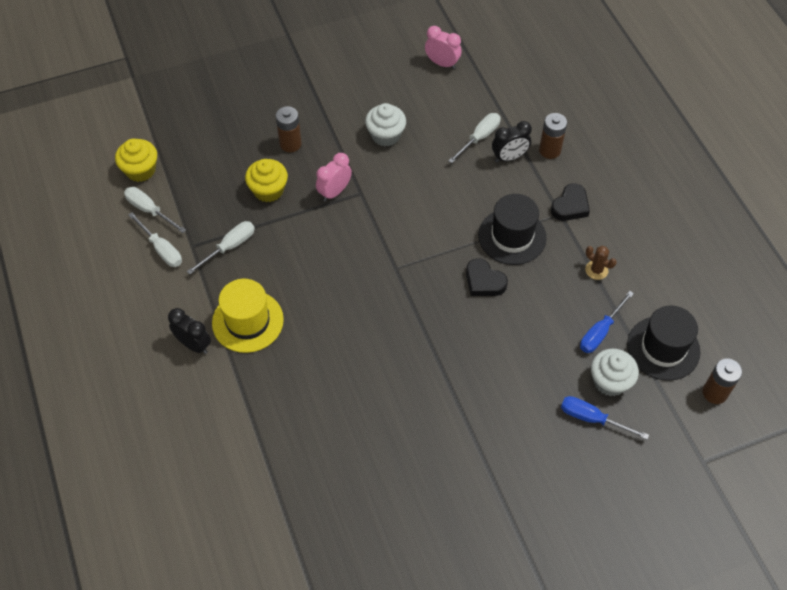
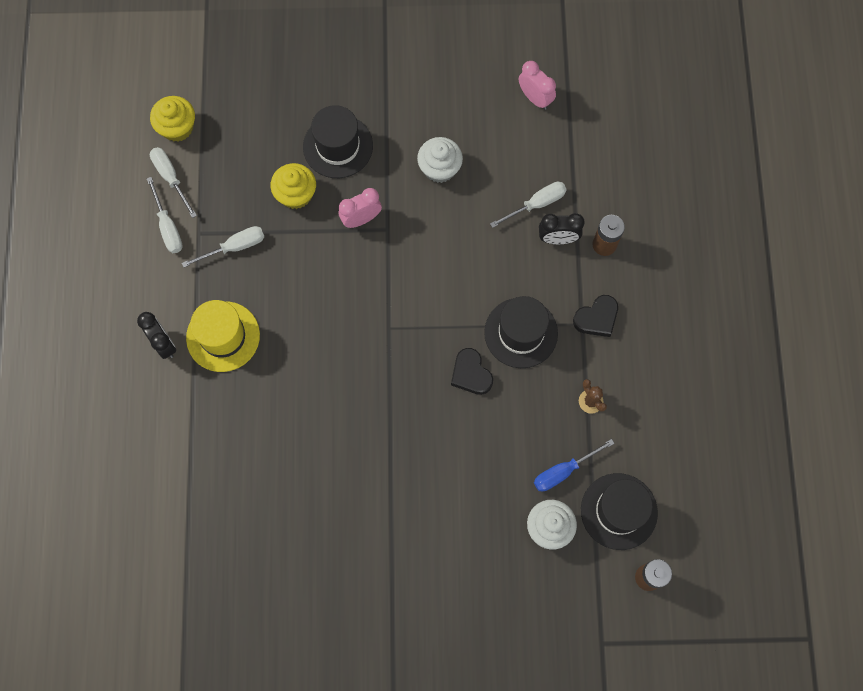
camera: 20 degrees right, 15 degrees up
(290, 144) = (338, 146): brown battery -> black hat
(592, 419) = (513, 560): blue screwdriver -> none

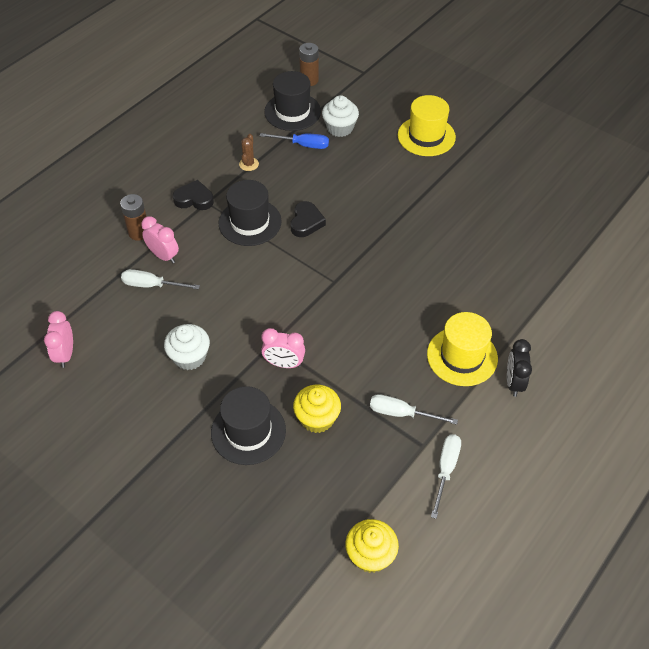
camera: 140 degrees left, 20 degrees down
(171, 178) = (412, 511): white screwdriver -> none
(451, 590) = (426, 136): none -> yellow hat
(558, 239) = (163, 256): black clock -> pink clock

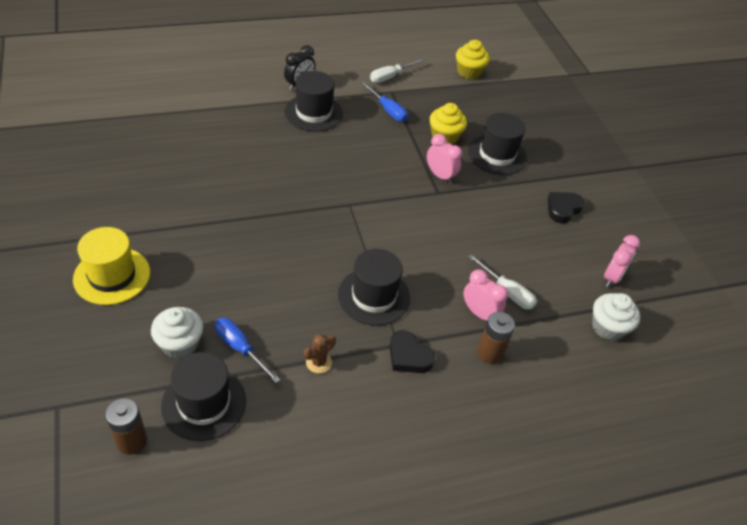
camera: 150 degrees left, 5 degrees down
(163, 256) = (479, 313): pink clock -> pink clock turned 150 degrees clockwise
(189, 357) = (509, 219): white cupcake -> white cupcake (608, 327)
(306, 222) = (323, 264): black heart -> black heart (563, 209)
(401, 413) = (387, 110): white screwdriver -> blue screwdriver
(462, 356) = (313, 113): yellow hat -> black hat

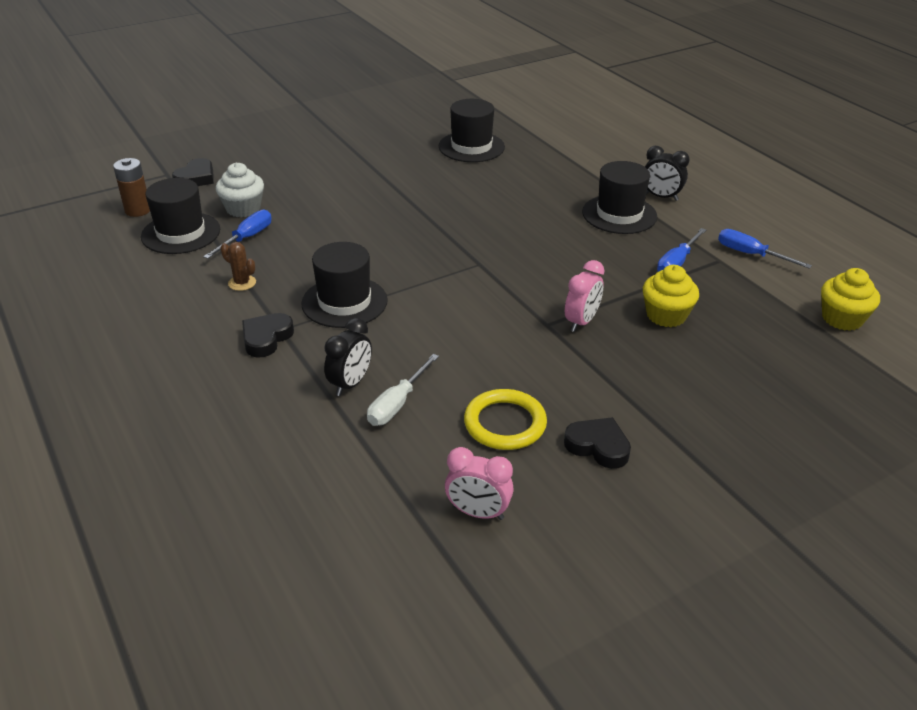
camera: 80 degrees right, 10 degrees down
(85, 378) = (196, 178): none -> black heart
(112, 276) = (308, 163): yellow hat -> none
(390, 76) = (750, 254): white screwdriver -> blue screwdriver
(479, 313) = (350, 384): pink clock -> black clock
(489, 353) = (289, 399): brown battery -> none
(497, 155) = (669, 367): black hat -> black hat (471, 147)
(536, 243) = (505, 423): none -> yellow ring
(608, 327) = (373, 512): white cupcake -> none

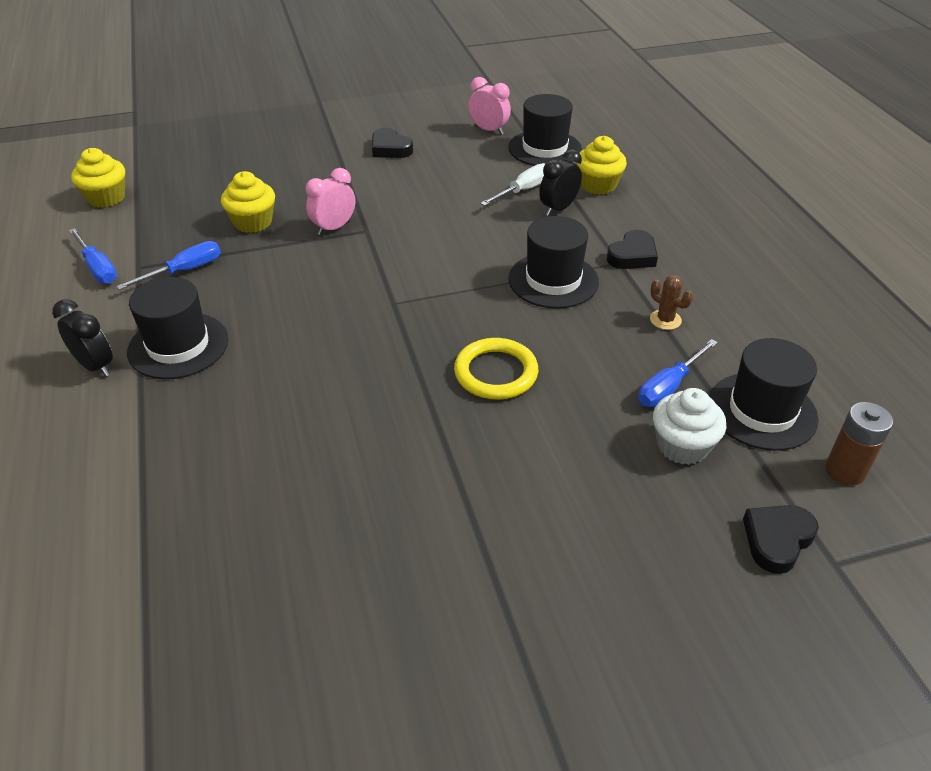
camera: 165 degrees left, 5 degrees up
(304, 428) = (598, 185): none -> yellow cupcake
(471, 147) = (278, 541): black hat -> black hat (545, 148)
(505, 423) = (447, 168): yellow ring -> yellow ring (496, 373)

